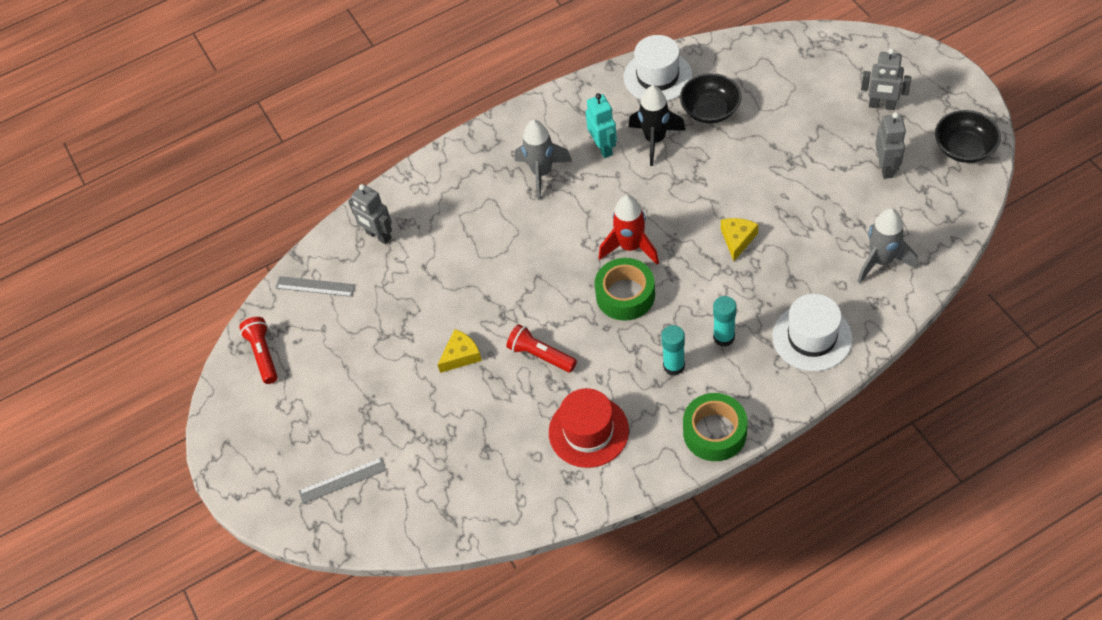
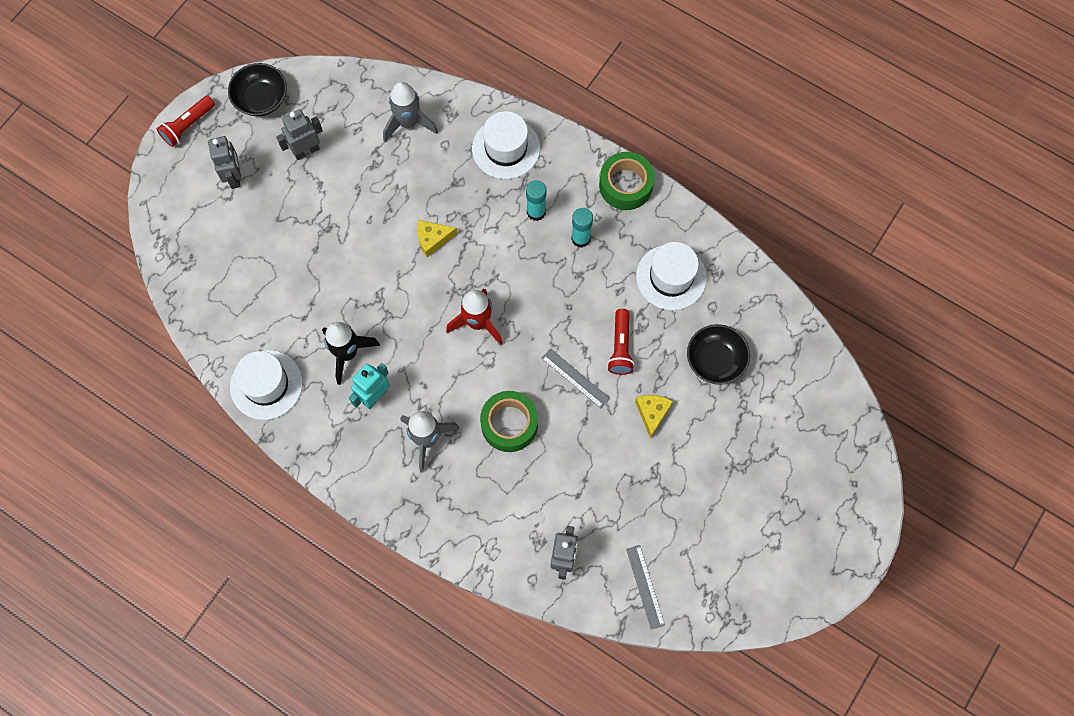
camera: 125 degrees left, 15 degrees up
(263, 354) = (736, 592): red flashlight -> red flashlight (188, 126)
(342, 480) = (813, 449): grey ruler -> grey ruler (575, 378)
(461, 355) = (652, 413): yellow cheese -> yellow cheese turned 75 degrees clockwise
(588, 431) = (671, 277): red hat -> white hat
(625, 295) = (529, 305): green tape -> green tape (509, 424)
(710, 110) = (292, 319): black bowl -> black bowl (715, 360)

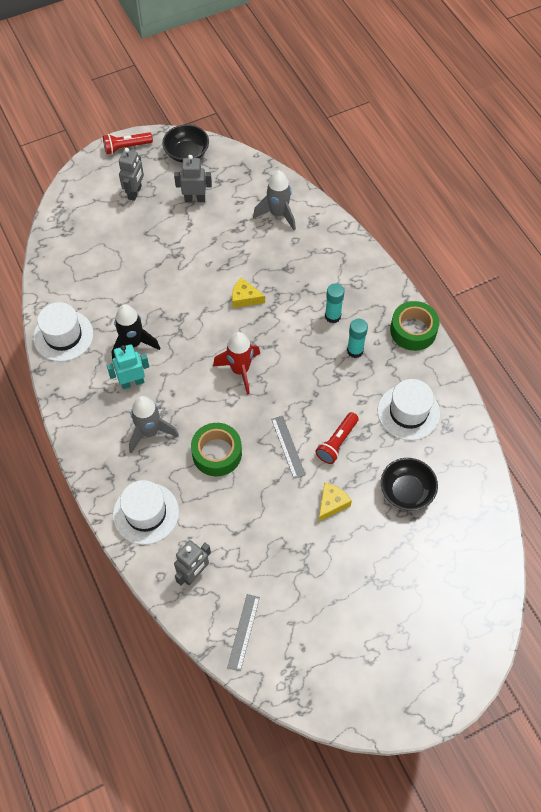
camera: 30 degrees right, 10 degrees down
(506, 148) = (338, 263): white hat -> white hat (146, 513)

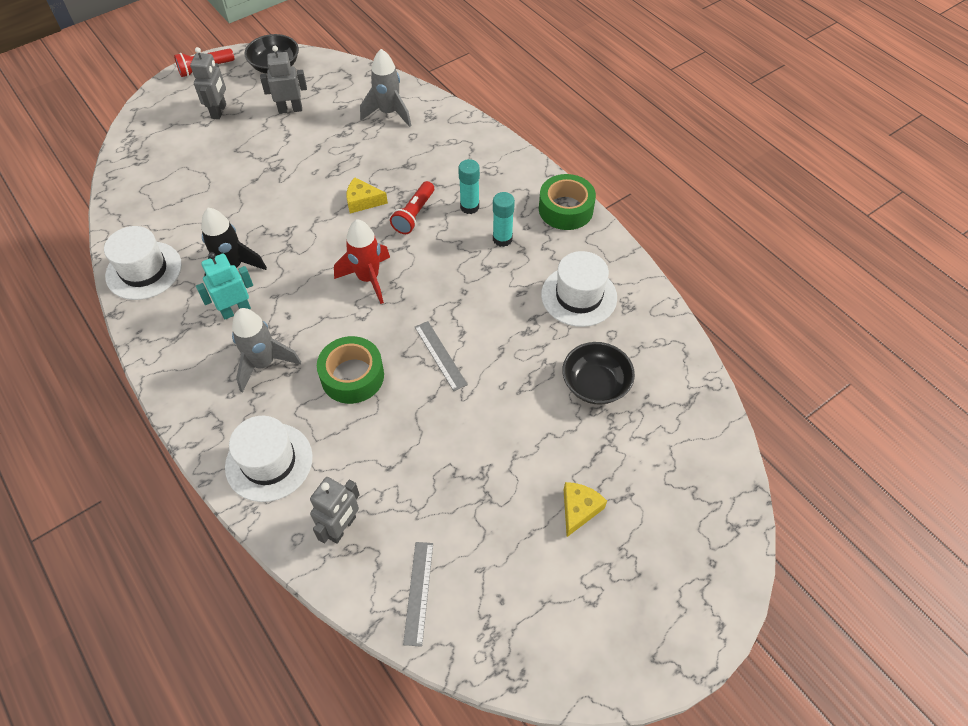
camera: 10 degrees left, 5 degrees down
(331, 503) = (506, 413): yellow cheese -> yellow cheese (579, 509)
(337, 442) = (500, 341): red flashlight -> red flashlight (414, 214)

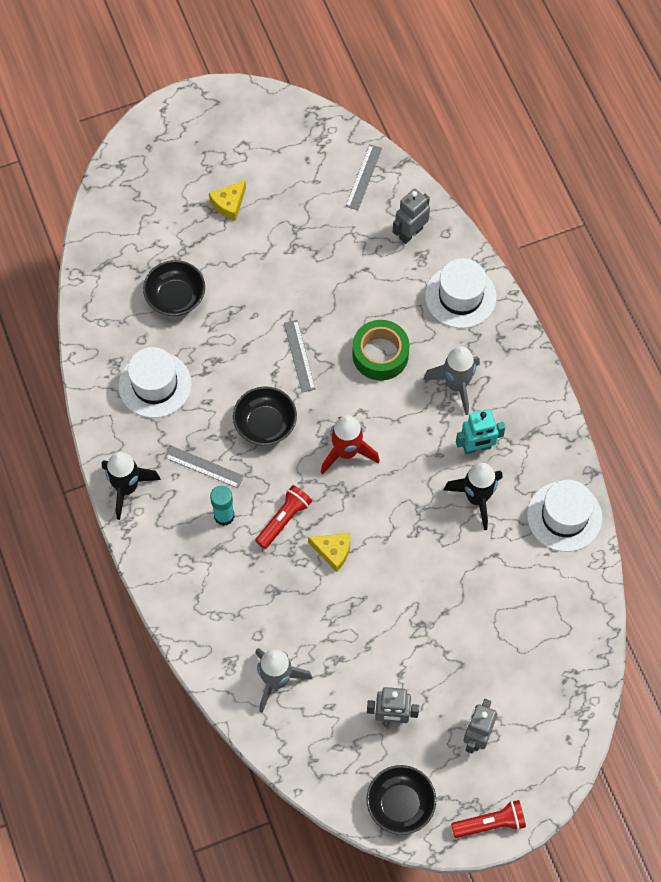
camera: 165 degrees left, 10 degrees up
(456, 285) = (265, 424): none -> black bowl
(502, 239) = (204, 466): turquoise glue stick -> grey ruler
(565, 209) = (127, 488): green tape -> black rocket

